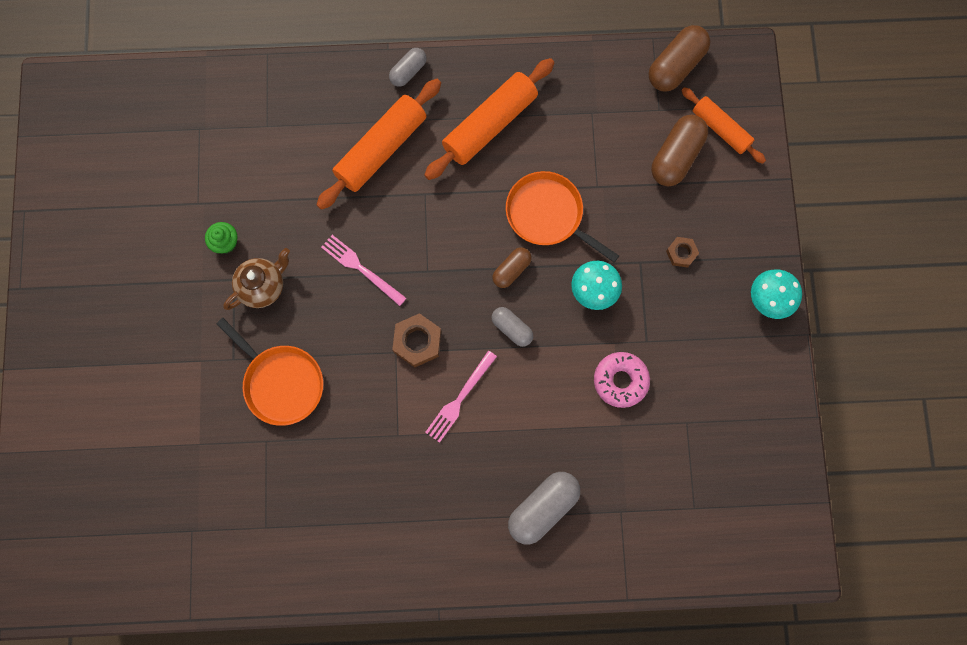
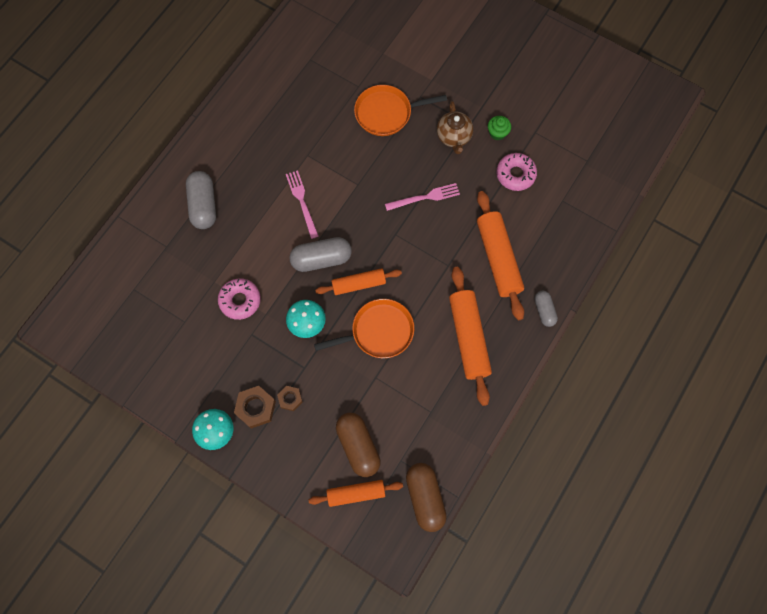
camera: 125 degrees right, 5 degrees down
(267, 192) = (515, 174): none -> pink donut
(417, 342) = (355, 200): brown nut -> brown nut (255, 408)
(511, 270) = (358, 284): brown capsule -> orange rolling pin
(512, 328) = (321, 259): grey capsule -> grey capsule, size x1.68

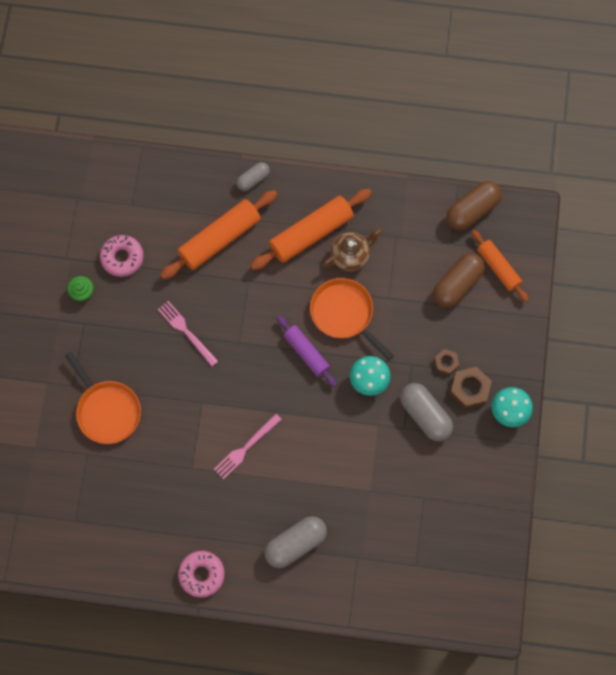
camera: 115 degrees left, 0 degrees up
(240, 300) = (377, 456): pink donut -> pink donut (201, 575)
(321, 259) = (298, 400): grey capsule -> grey capsule (425, 415)
(358, 284) = (306, 353): orange rolling pin -> purple rolling pin
(454, 137) = (106, 332): brown teapot -> brown teapot (350, 256)

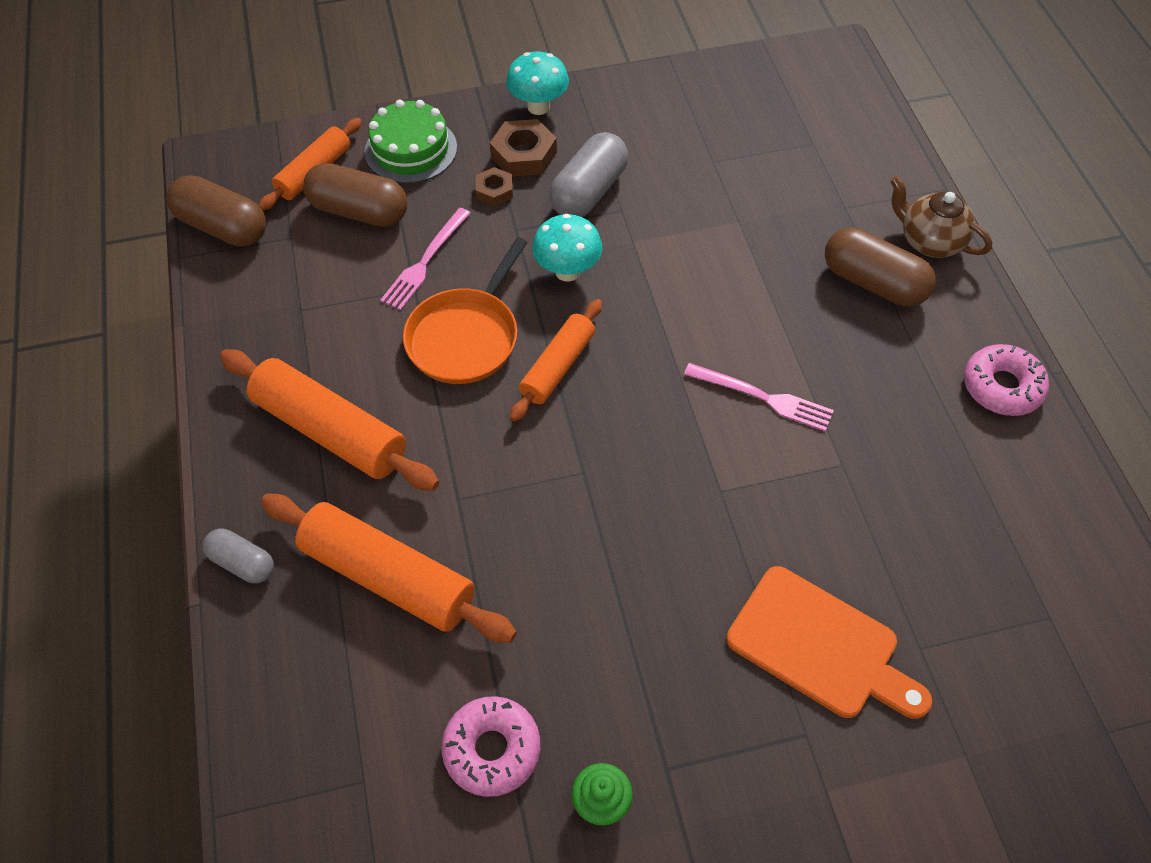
camera: 110 degrees left, 15 degrees down
(107, 411) = (820, 646): orange pan -> orange cutting board
(186, 331) = (599, 566): pink fork -> pink fork (425, 262)
(295, 544) = (873, 283): grey capsule -> brown capsule
(306, 353) = (558, 367): purple rolling pin -> orange rolling pin
(350, 256) = (355, 360): brown teapot -> brown teapot (930, 242)
(498, 326) = (411, 149): none -> green cake

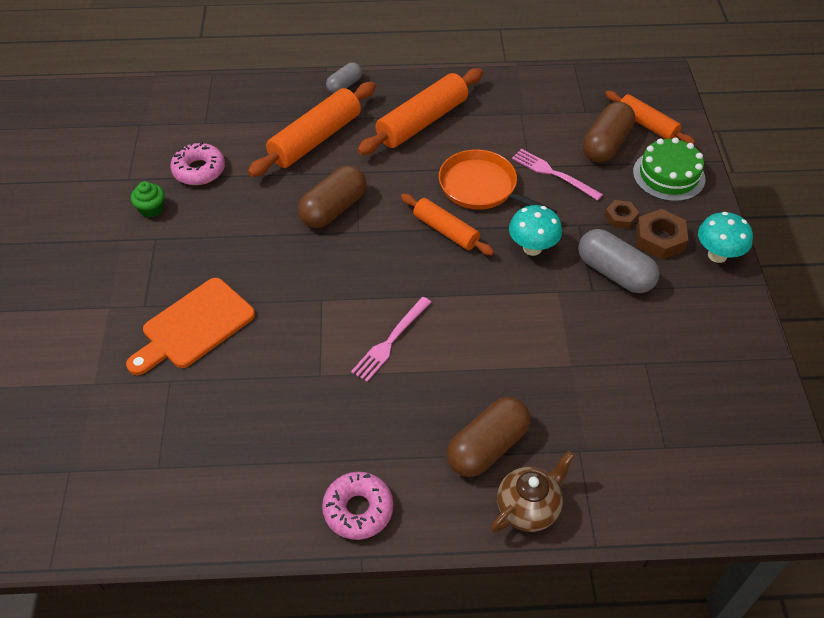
camera: 100 degrees right, 5 degrees down
(223, 227) = (598, 82): brown capsule -> brown capsule (333, 209)

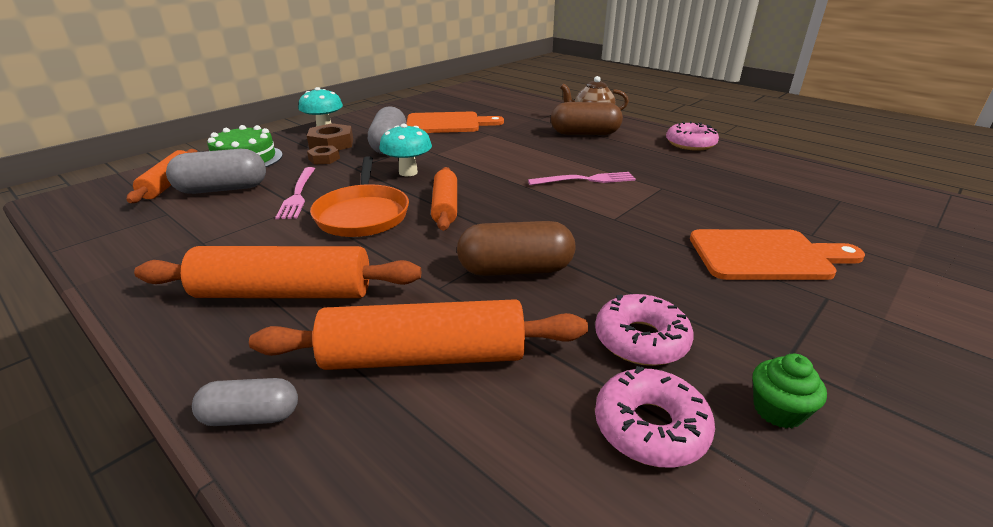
camera: 135 degrees left, 20 degrees down
(230, 207) = (641, 340): none -> pink donut
(606, 144) = (223, 189): brown capsule -> grey capsule
(643, 356) = (447, 123): none -> orange cutting board

